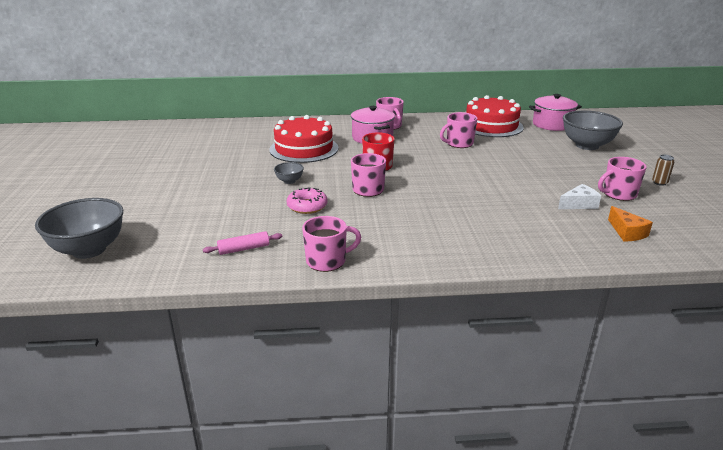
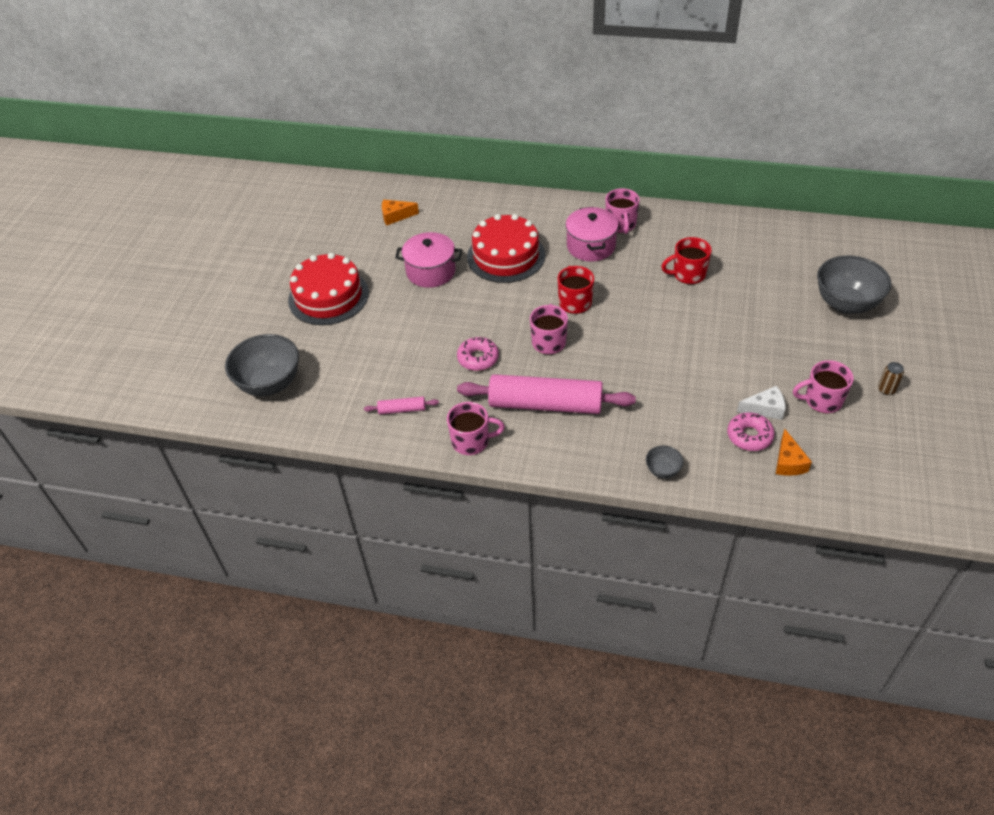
camera: 20 degrees right, 20 degrees up
(196, 138) = (395, 216): none -> orange cheese
(289, 181) = (473, 313): grey bowl -> grey bowl (663, 470)
(387, 227) = (545, 405): none -> pink rolling pin
(459, 143) = (688, 274): pink mug -> red mug
(491, 126) = (748, 242): red cake -> red cake (328, 296)
(552, 124) = (829, 252): pink pot -> pink pot (431, 271)
(581, 221) = (749, 436): none -> pink donut

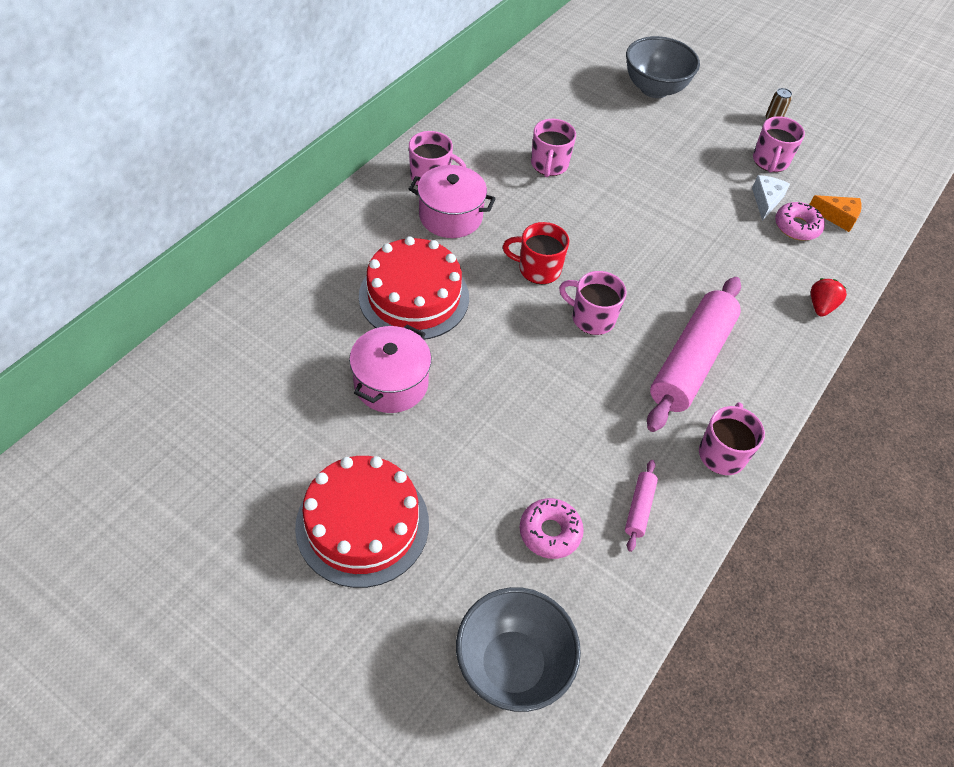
camera: 75 degrees left, 5 degrees up
(395, 216) = (239, 380): orange cheese -> none
(478, 358) = (585, 395): pink donut -> pink donut (550, 532)
(663, 470) = (821, 306): grey bowl -> red strawberry
(688, 274) = (549, 165): red mug -> pink mug

